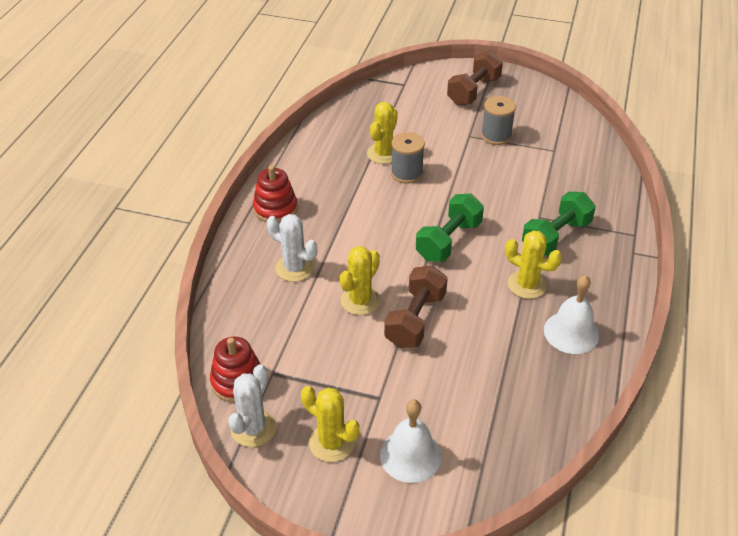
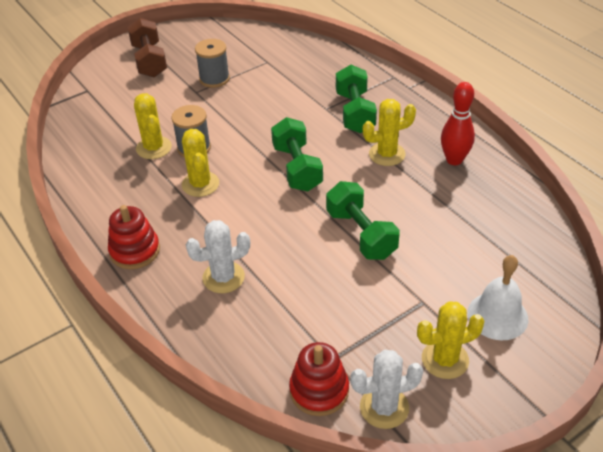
camera: 50 degrees left, 0 degrees up
(253, 428) = (384, 407): white cactus -> white cactus turned 75 degrees counterclockwise
(360, 301) = (306, 256): yellow cactus -> yellow cactus (200, 184)
(415, 320) = (361, 234): brown dumbbell -> green dumbbell
(571, 332) = (454, 160): white bell -> red bowling pin

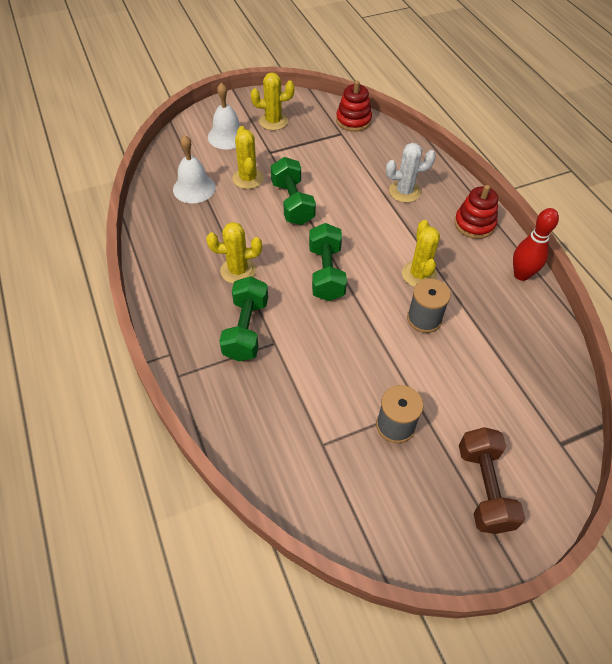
camera: 170 degrees left, 10 degrees up
(154, 148) = (466, 328): yellow cactus -> yellow cactus (248, 178)
(384, 407) = (319, 108): white cactus -> none
(454, 160) = (181, 252): red bowling pin -> red bowling pin (521, 274)
(489, 229) = (194, 188): none -> white bell

